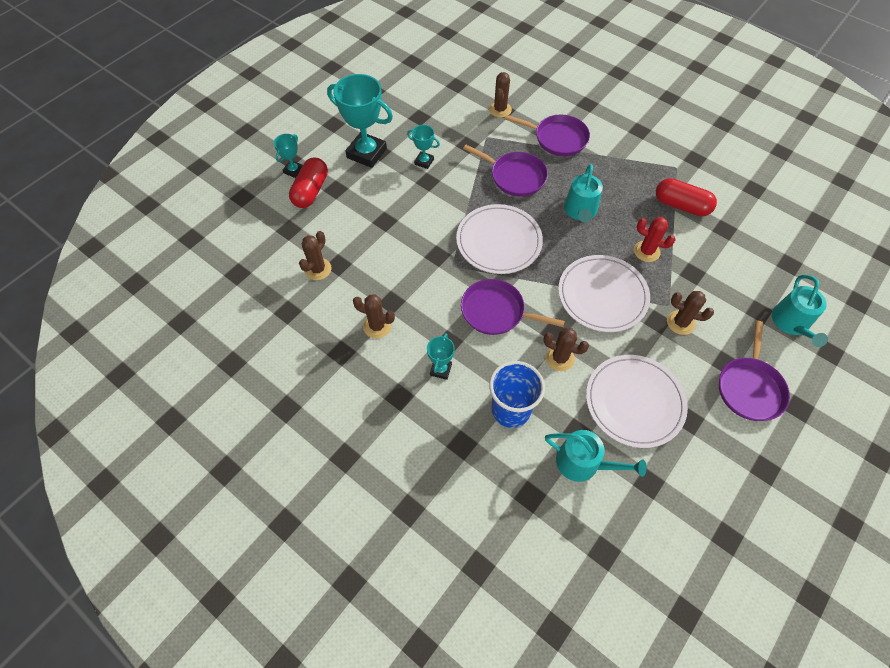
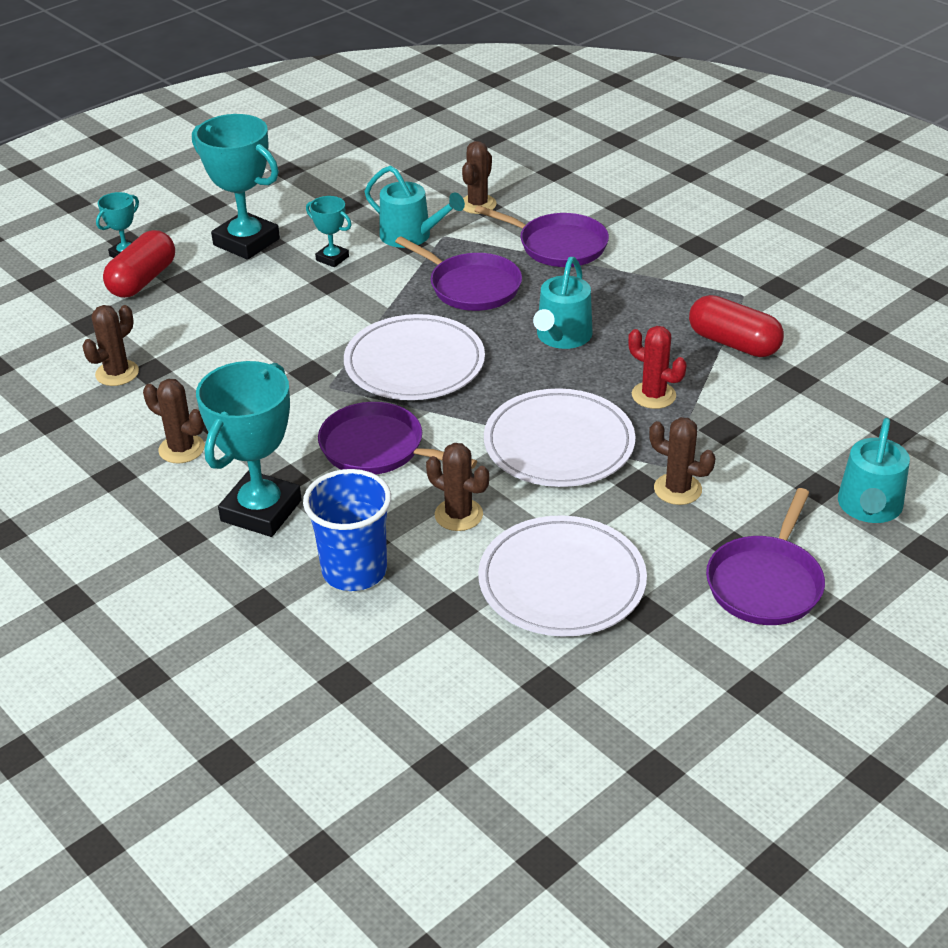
camera: 10 degrees right, 20 degrees down
(440, 369) = (261, 511): turquoise trophy -> turquoise trophy, size x2.03
(583, 463) = (447, 649): turquoise watering can -> turquoise watering can (411, 236)

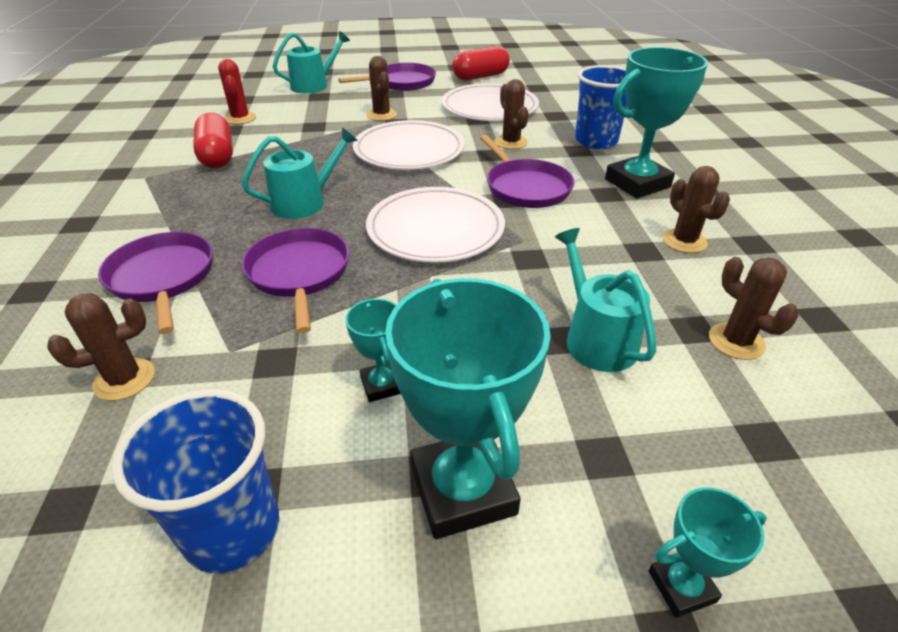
camera: 145 degrees left, 0 degrees up
(117, 373) = (736, 341): brown cactus -> brown cactus turned 75 degrees clockwise
(143, 280) = (666, 491): red capsule -> red capsule (480, 76)
(338, 194) = (232, 529): none -> blue cup
(411, 236) = (259, 371): turquoise watering can -> turquoise watering can (596, 338)
(653, 395) = (316, 151): red cactus -> red cactus (240, 118)

